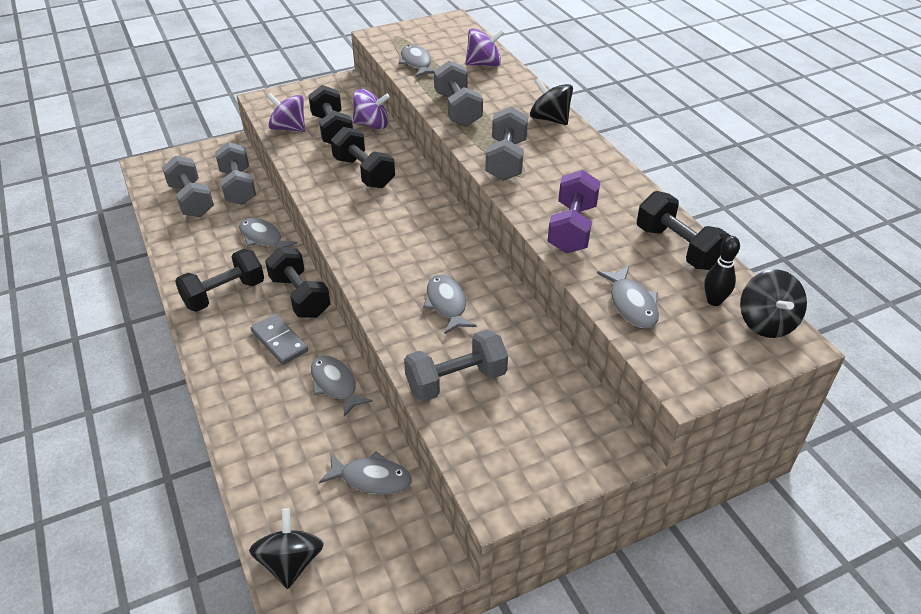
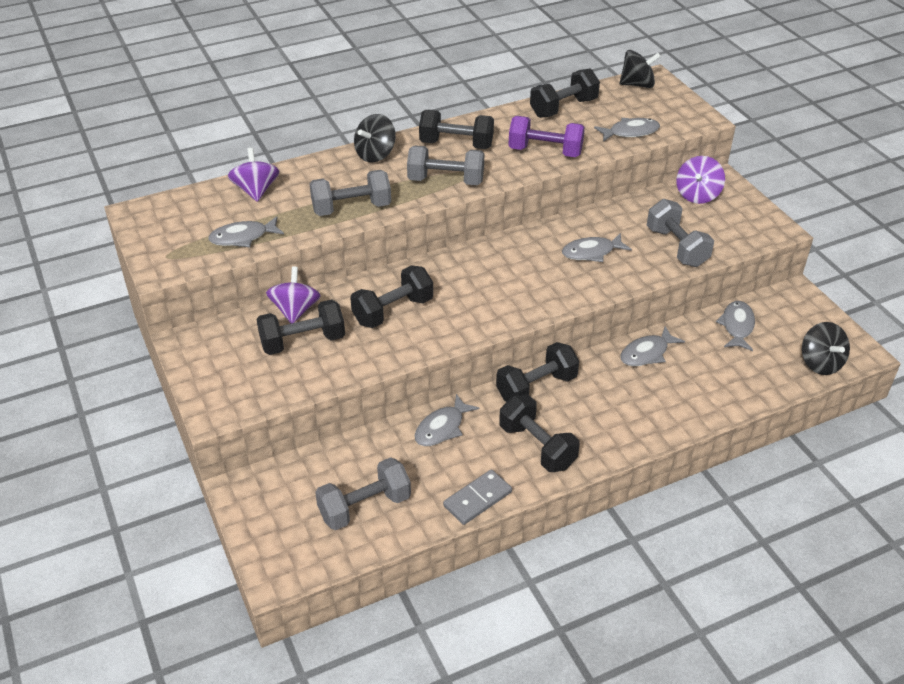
camera: 90 degrees left, 0 degrees up
(238, 187) = (340, 464): grey dumbbell -> none
(279, 341) = (600, 395): grey domino -> grey domino (477, 499)
(288, 128) = (292, 380): purple spinning top -> purple spinning top (697, 195)
(290, 562) = (820, 363): black spinning top -> black spinning top turned 105 degrees counterclockwise
(577, 166) = (456, 144): none -> black dumbbell
(714, 301) = (620, 100): black bowling pin -> none

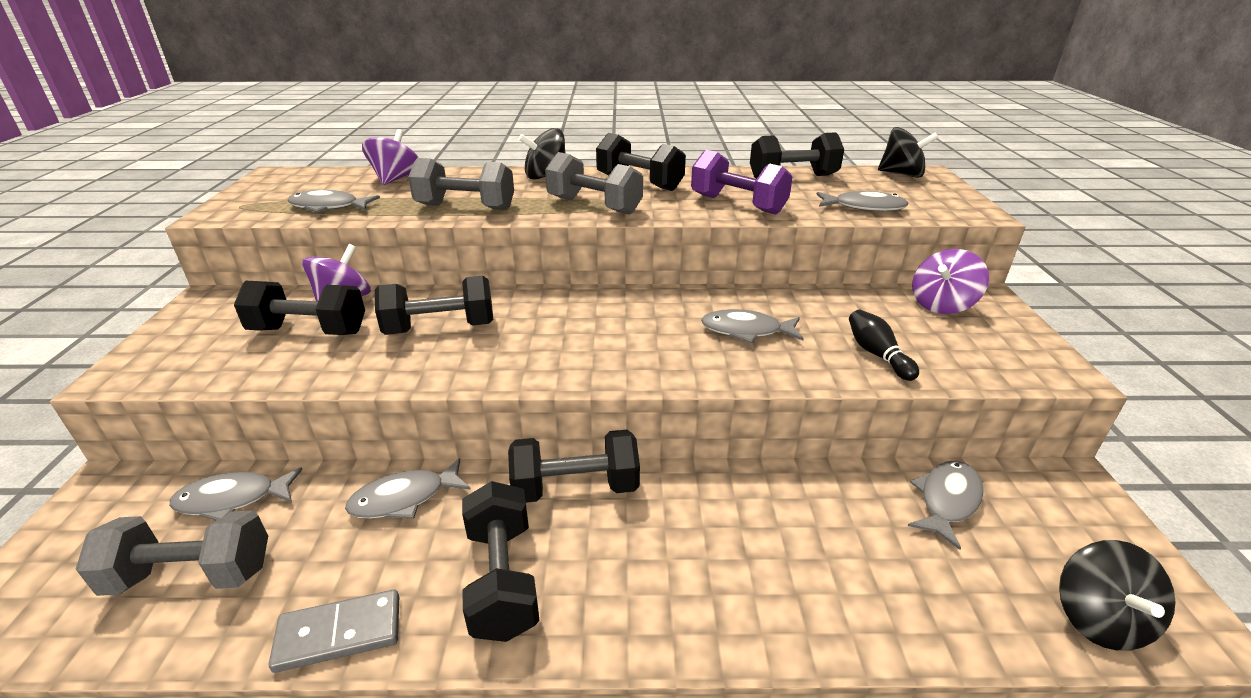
camera: 25 degrees right, 10 degrees down
(647, 353) = (773, 494): grey fish -> grey fish (232, 499)
(676, 247) = (877, 354): grey dumbbell -> black bowling pin

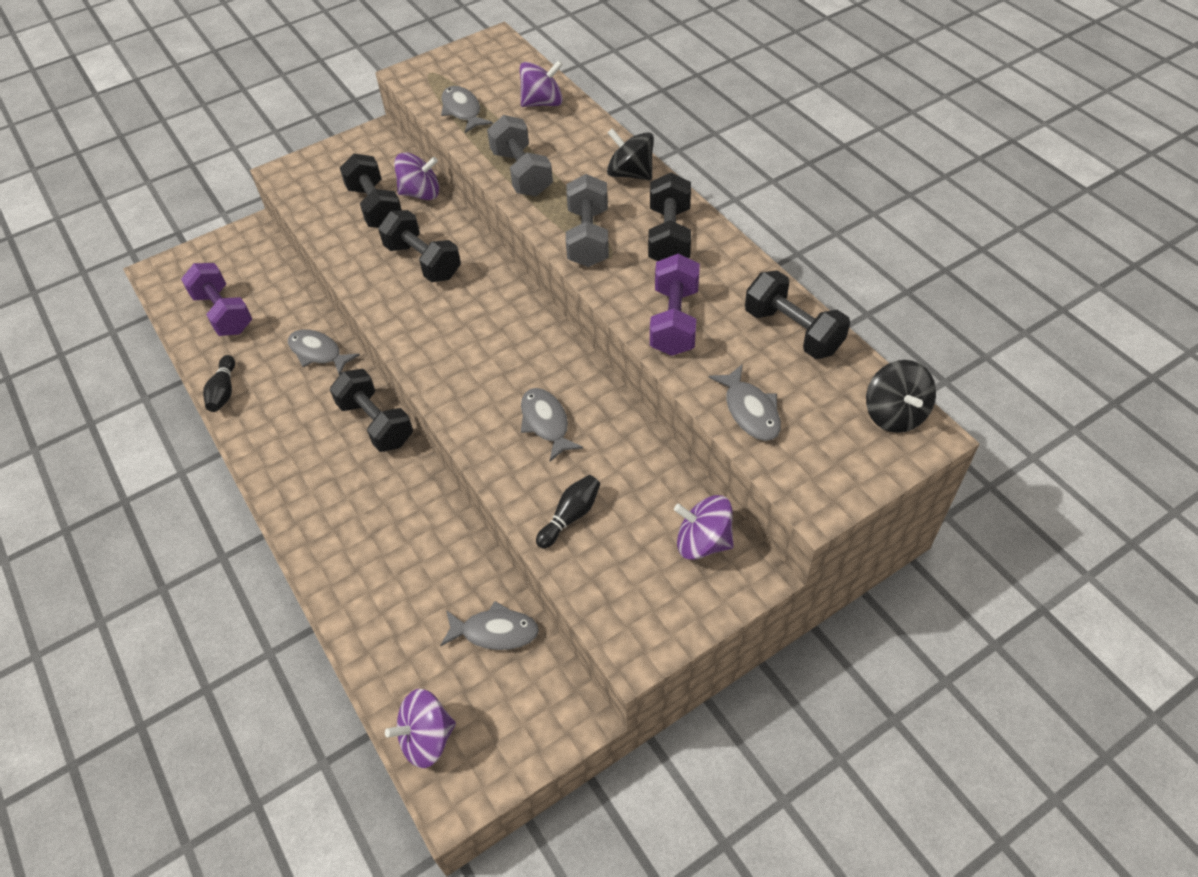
camera: 60 degrees right, 20 degrees up
(191, 575) = (223, 313): grey dumbbell -> purple dumbbell
(232, 499) = (274, 286): grey fish -> none
(339, 633) = (224, 391): grey domino -> black bowling pin
(502, 579) = (289, 431): black dumbbell -> none
(1098, 619) = (427, 738): black spinning top -> purple spinning top

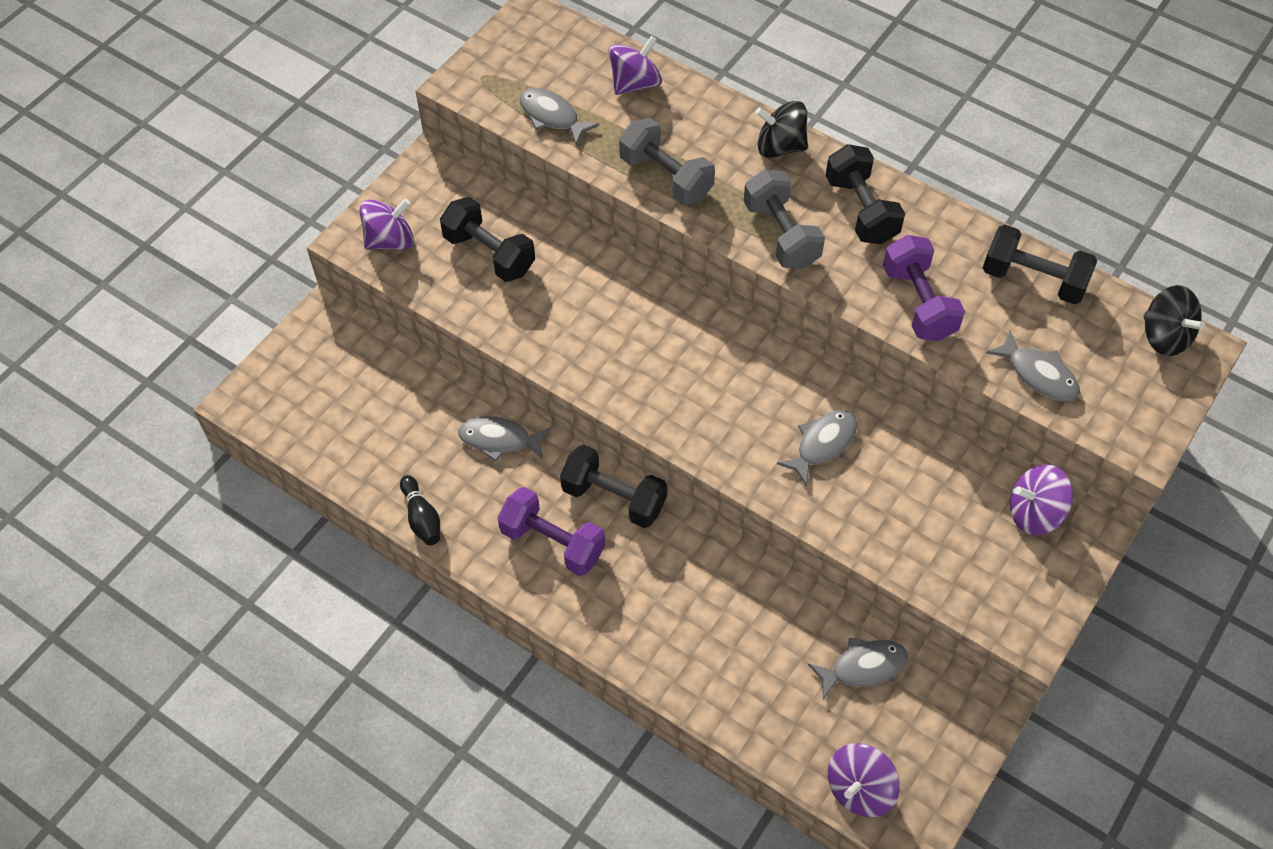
camera: 25 degrees left, 5 degrees up
(223, 313) = (358, 427): purple dumbbell -> purple dumbbell (552, 542)
(421, 193) = (530, 222): purple spinning top -> purple spinning top (390, 240)
(423, 261) = (586, 304): black dumbbell -> none
(546, 423) = (822, 444): grey fish -> grey fish turned 90 degrees clockwise
(570, 516) = (901, 530): black bowling pin -> none

